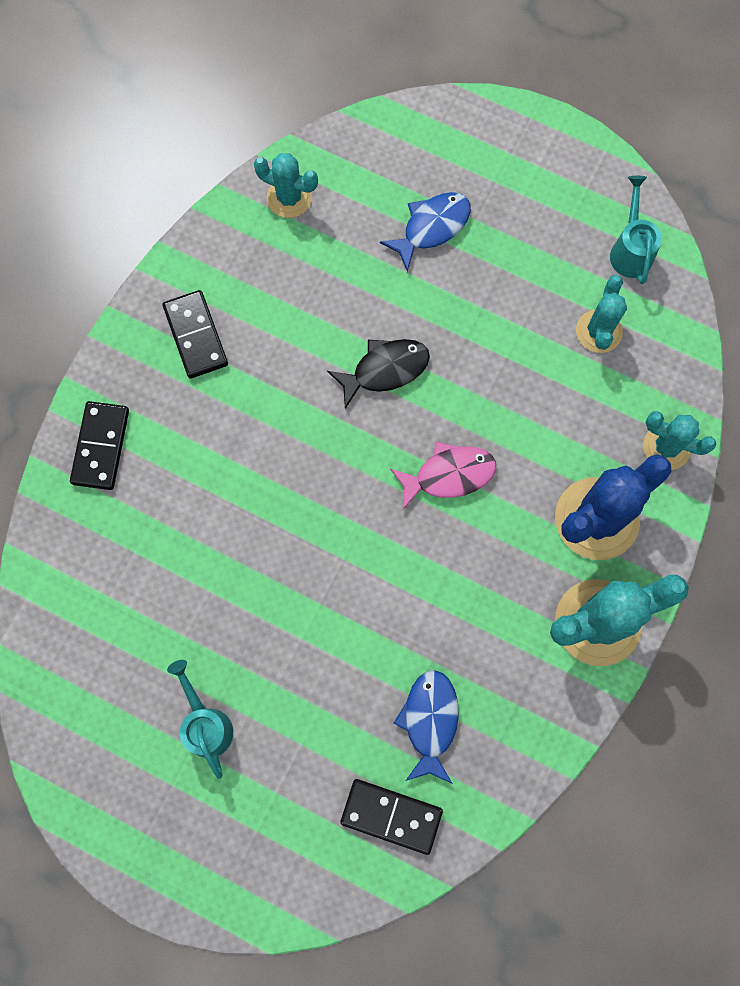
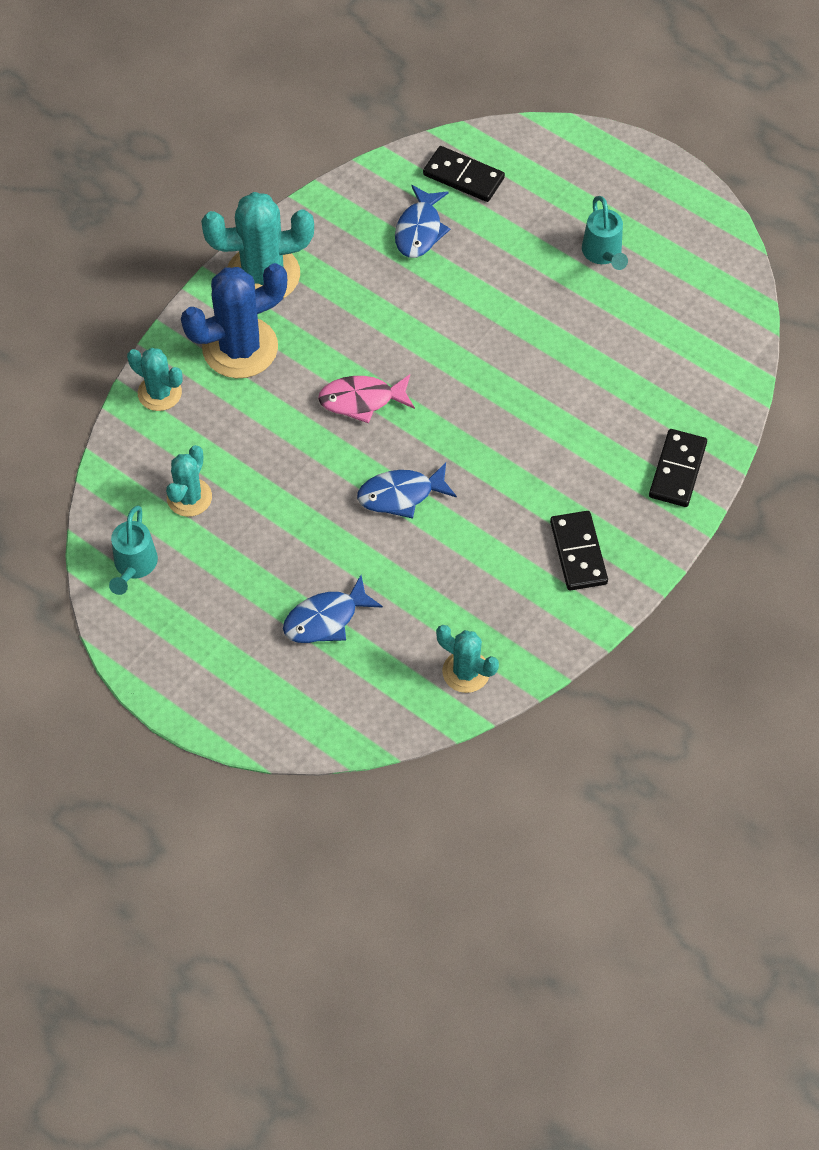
camera: 170 degrees left, 15 degrees down
(385, 370) = (401, 495): black fish -> blue fish

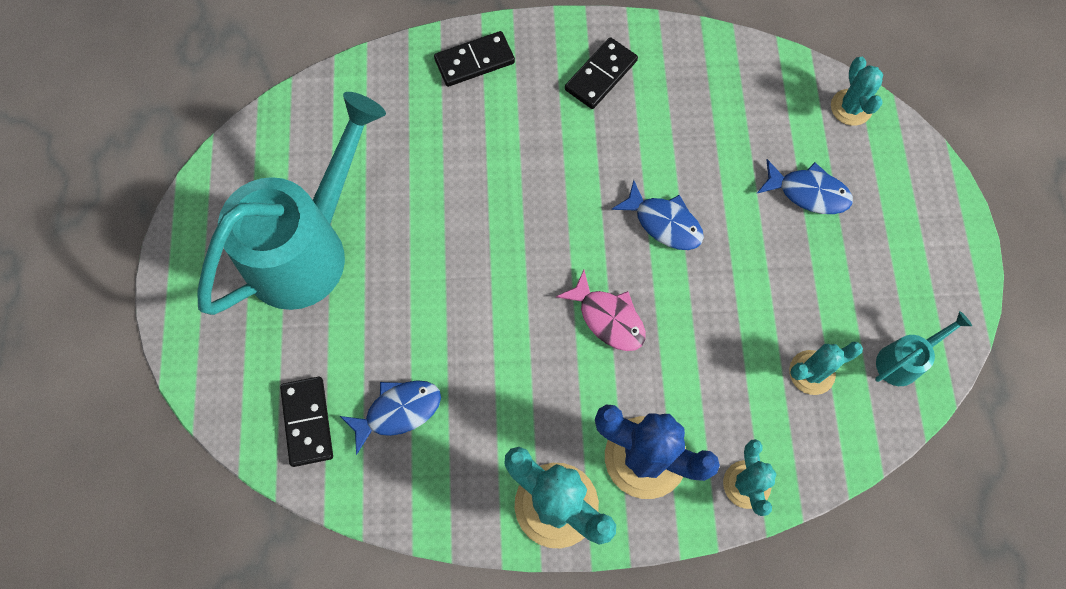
camera: 130 degrees left, 10 degrees up
(466, 672) = (757, 77): turquoise cactus -> turquoise cactus (851, 107)
(603, 254) = (307, 248): turquoise watering can -> turquoise watering can, size x2.41

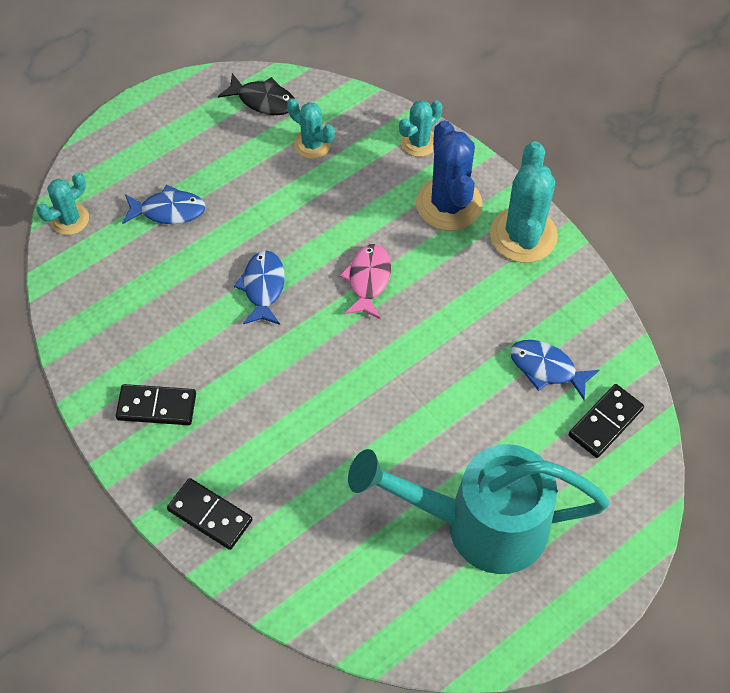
camera: 125 degrees left, 10 degrees down
(808, 192) = (168, 211): blue fish -> blue fish turned 105 degrees clockwise
(904, 360) = (263, 100): turquoise watering can -> black fish

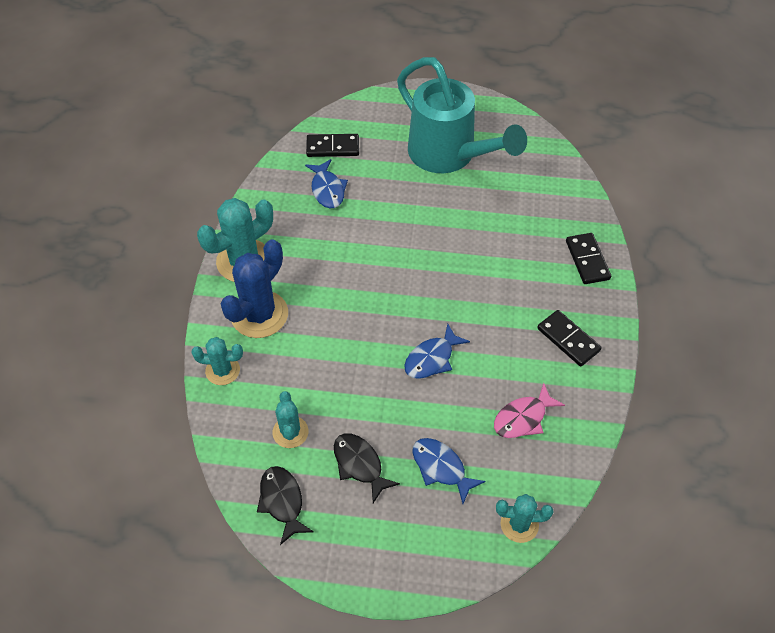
camera: 135 degrees left, 5 degrees down
(234, 164) = (360, 465): none -> black fish
(368, 280) = (363, 310): pink fish -> pink fish (523, 418)

